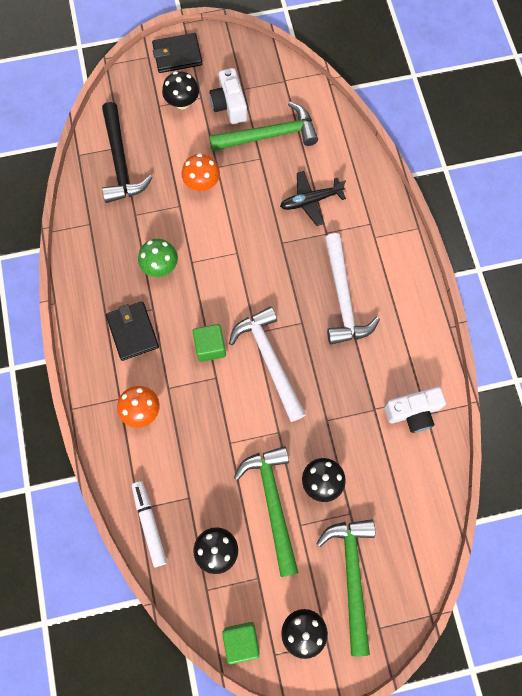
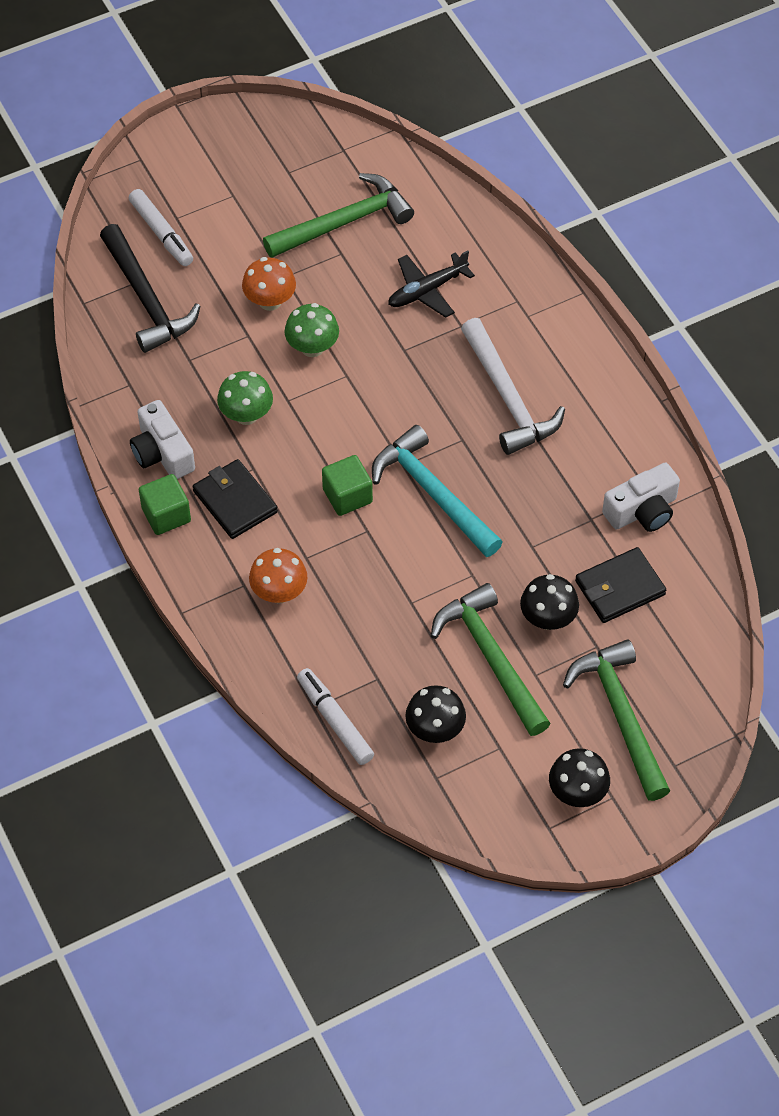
camera: 15 degrees left, 15 degrees down
(145, 115) = (161, 233): none -> white marker
(177, 55) = (181, 149): black wallet -> black wallet (619, 588)
(182, 102) = (208, 206): black mushroom -> none
(220, 225) = (312, 347): none -> green mushroom
(229, 104) = (276, 196): white camera -> white camera (162, 453)
(241, 640) = (500, 823): green cube -> green cube (166, 515)
(269, 360) = (433, 493): white hammer -> turquoise hammer

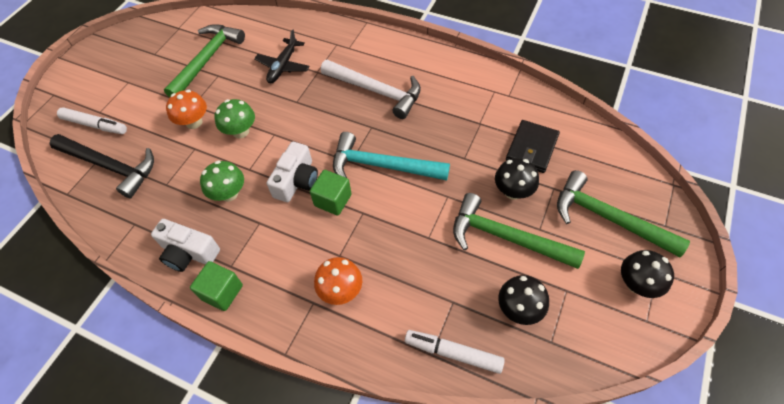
camera: 35 degrees left, 0 degrees up
(235, 502) = (263, 251): black wallet -> none
(642, 511) = (501, 102): white camera -> white camera (297, 181)

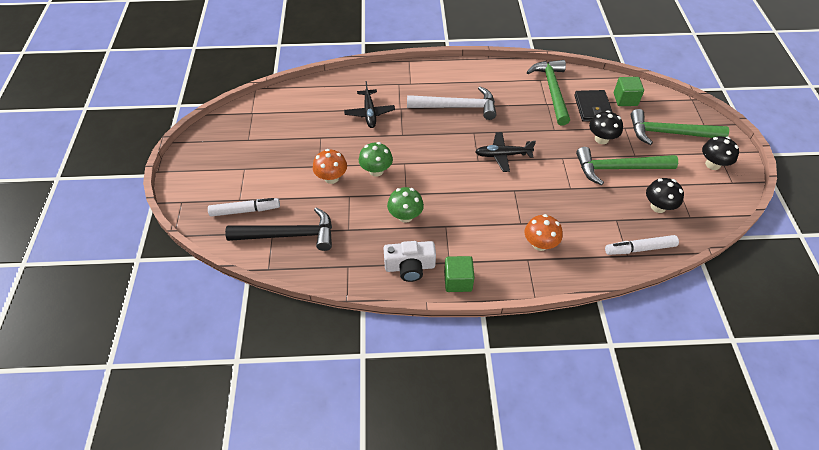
camera: 30 degrees left, 5 degrees down
(207, 60) = (301, 129): green hammer -> green hammer (552, 91)
(297, 181) = (449, 188): white camera -> none
(333, 200) = (486, 190): green cube -> green cube (625, 99)
(382, 165) = (502, 155): turquoise hammer -> black plane

